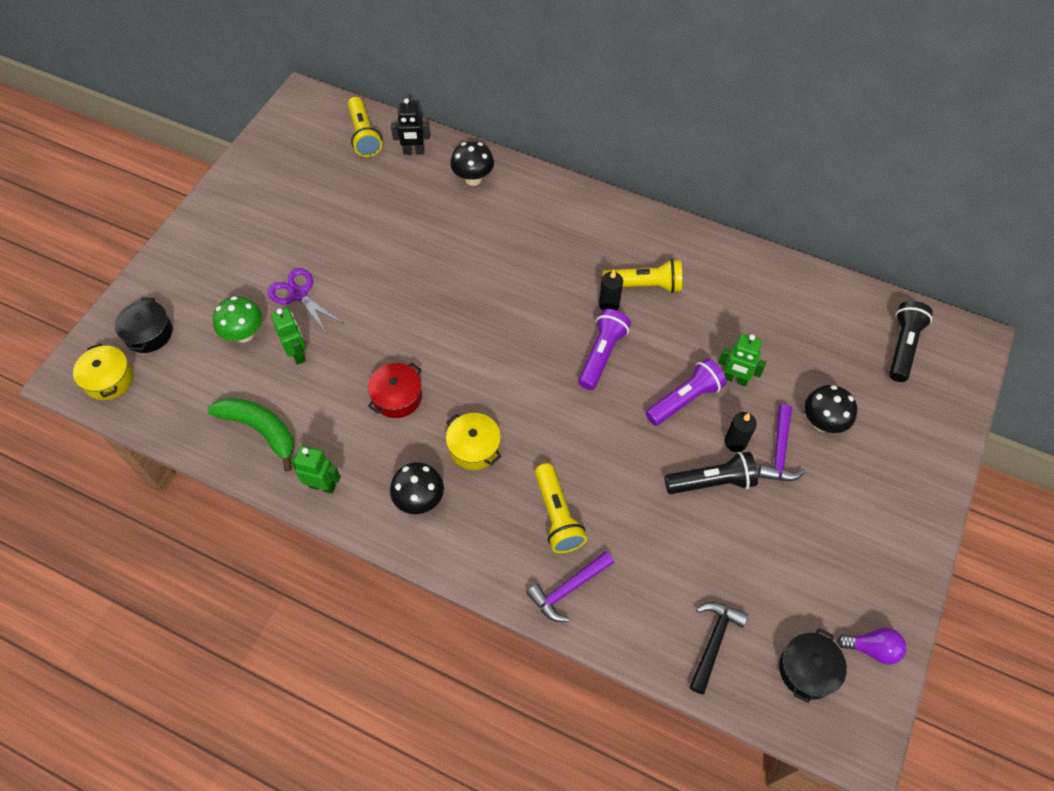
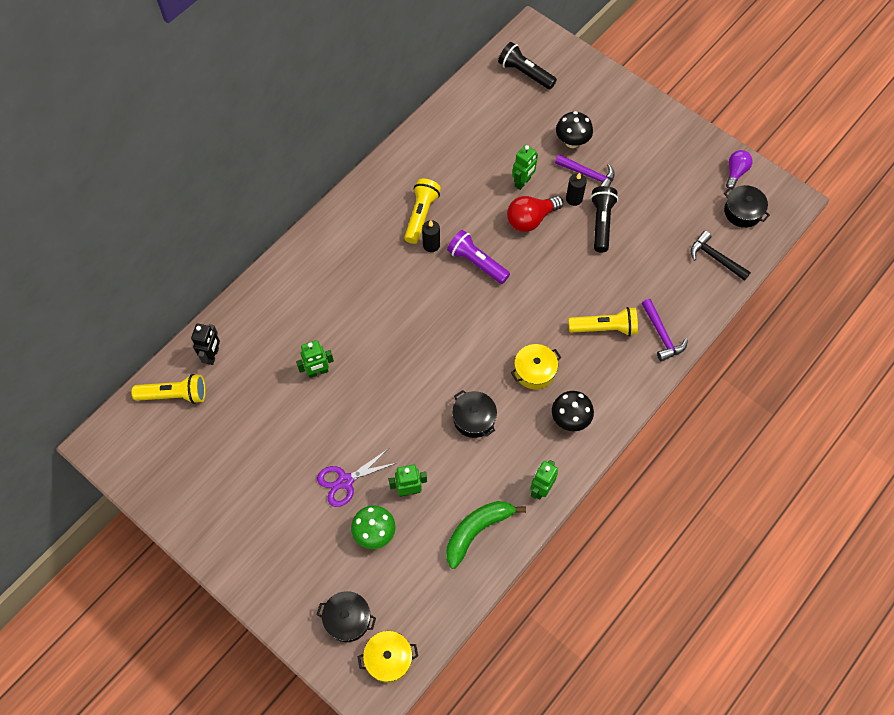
camera: 75 degrees left, 5 degrees up
(397, 397) = (474, 418): red pot -> black pot
(418, 240) = (318, 372): none -> green robot
(473, 179) = (264, 313): black mushroom -> none
(684, 399) = (530, 219): purple flashlight -> red light bulb

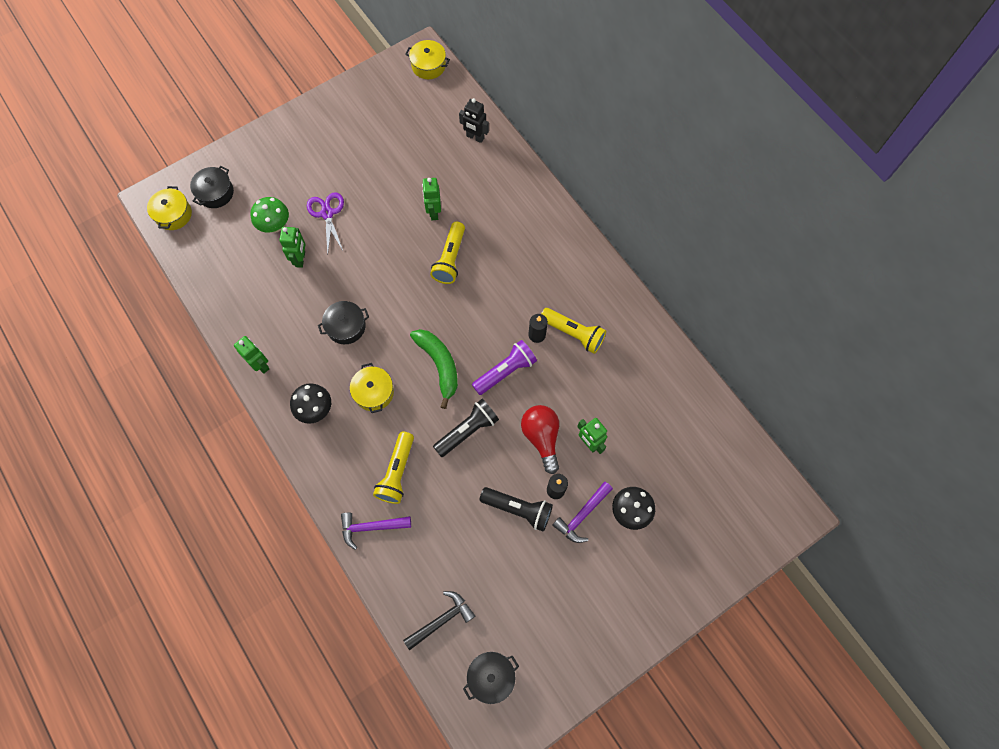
camera: 105 degrees right, 5 degrees up
(119, 431) = (428, 66): none -> yellow pot
(174, 395) = (448, 106): yellow flashlight -> yellow flashlight (450, 259)
(477, 531) = (245, 303): green banana -> green banana (439, 365)
(525, 73) = (735, 488): black flashlight -> black flashlight (467, 430)
(735, 172) = (545, 690): purple light bulb -> none

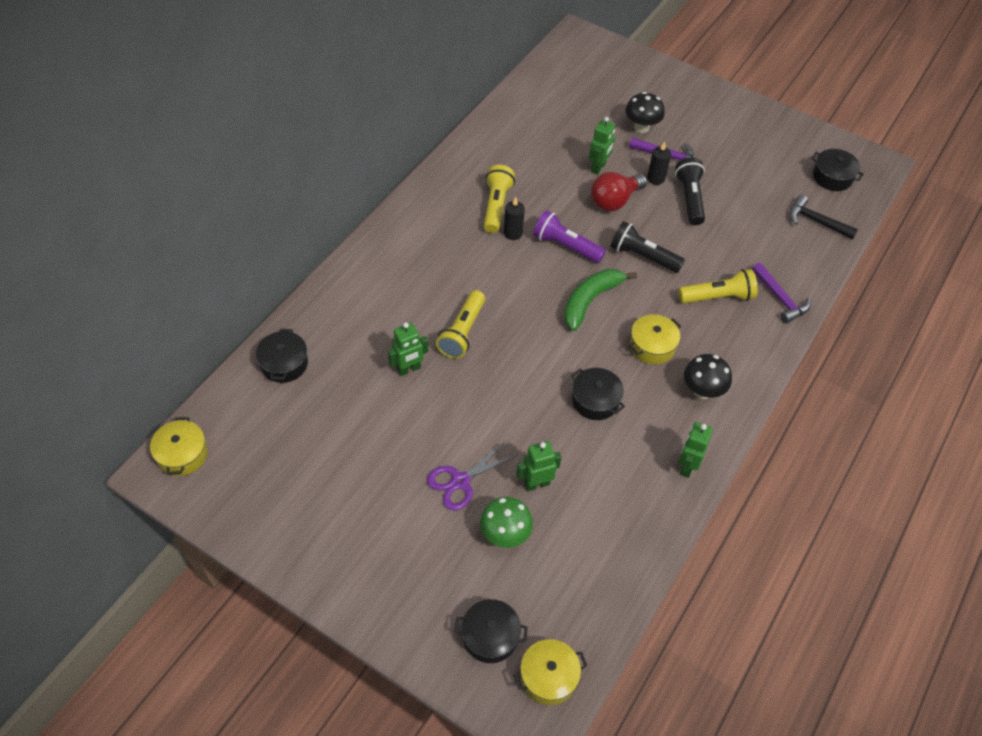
camera: 115 degrees left, 15 degrees down
(450, 259) = (462, 332): yellow flashlight -> yellow flashlight turned 120 degrees clockwise
(475, 137) = (284, 364): black robot -> black pot

